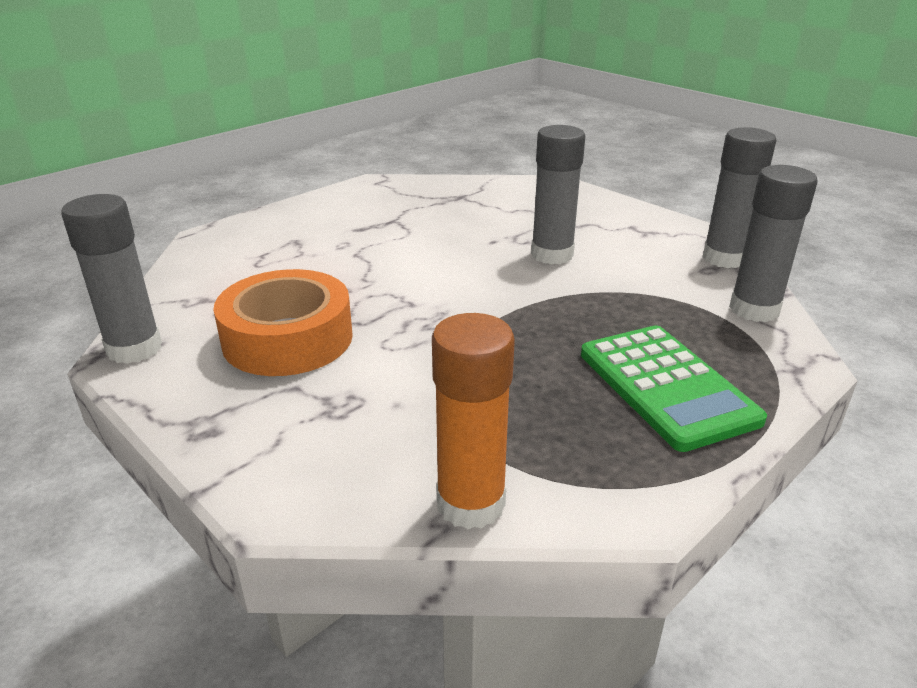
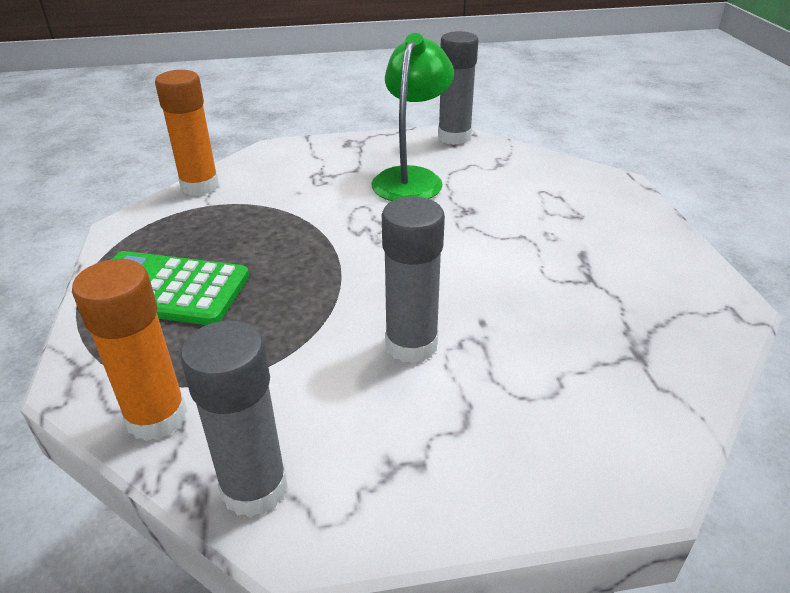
camera: 125 degrees right, 5 degrees up
(288, 338) = (411, 178): orange tape -> green lamp
(754, 309) = (157, 417): grey glue stick -> orange glue stick

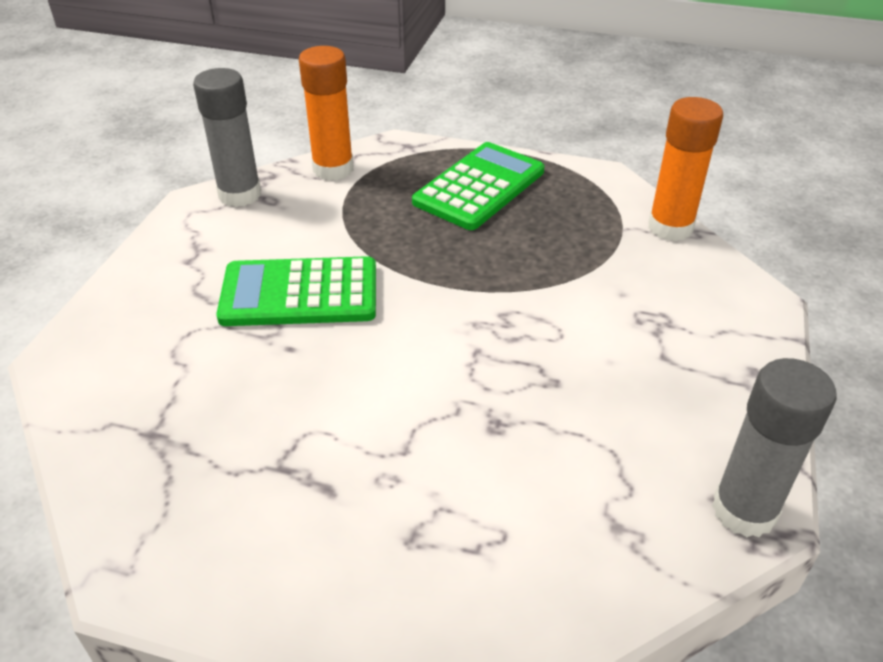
camera: 115 degrees right, 5 degrees up
(411, 178) = (612, 402): green lamp -> none
(411, 345) = (299, 293): grey glue stick -> green calculator

